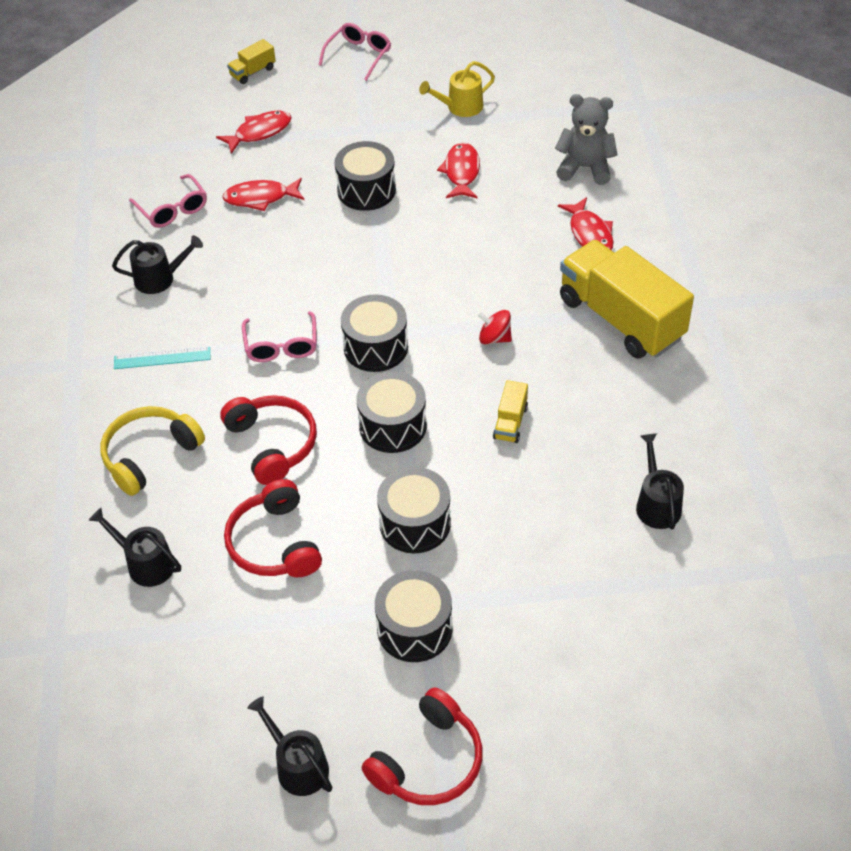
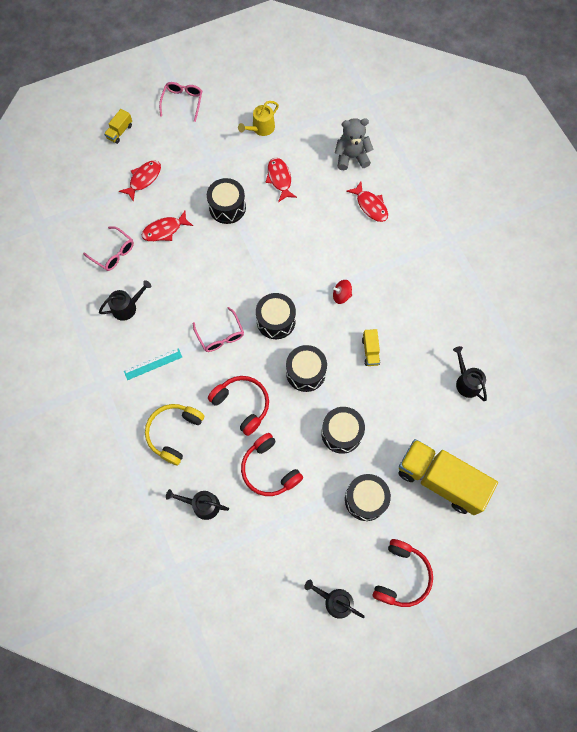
camera: 20 degrees left, 20 degrees up
(620, 319) = (407, 262): yellow truck -> yellow truck (440, 480)

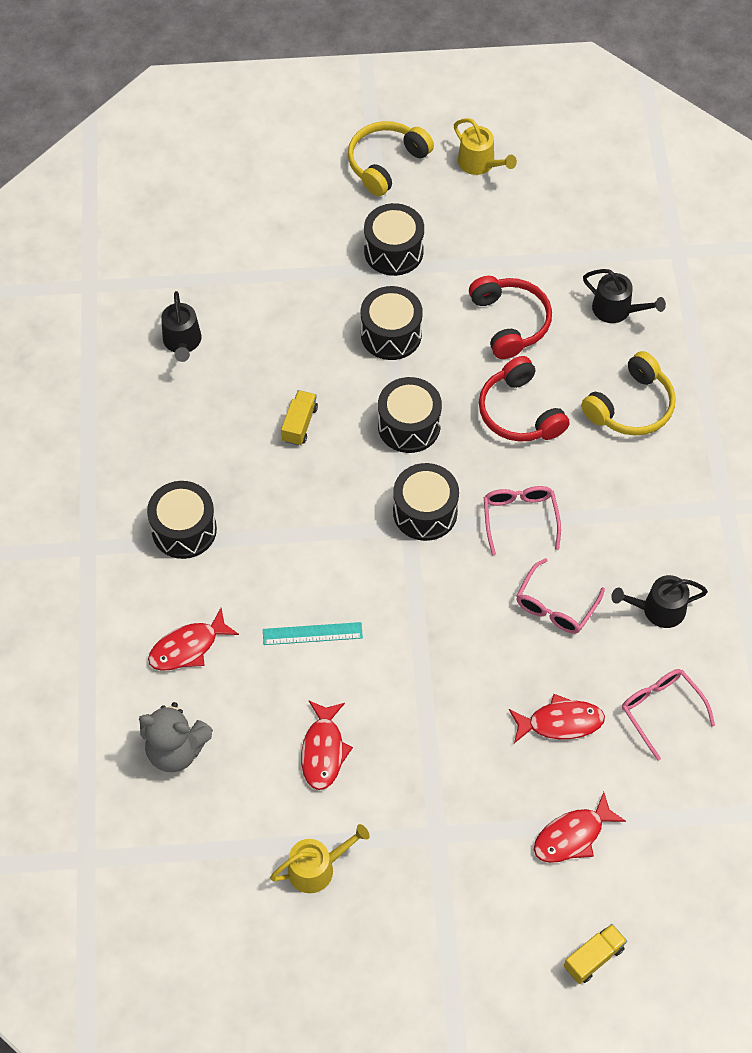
camera: 160 degrees left, 10 degrees down
(153, 364) = (638, 509): turquoise ruler -> turquoise ruler (312, 633)
(182, 102) = (449, 984): pink glasses -> pink glasses (555, 606)
(227, 207) = (436, 728): black drum -> black drum (184, 530)
(335, 601) = (479, 164): black watering can -> yellow watering can
(341, 295) = (306, 517): red spinning top -> none
(370, 206) = (188, 647): red fish -> red fish turned 105 degrees counterclockwise
(401, 576) = (386, 163): red headphones -> yellow headphones
(440, 480) = (284, 242): yellow truck -> none

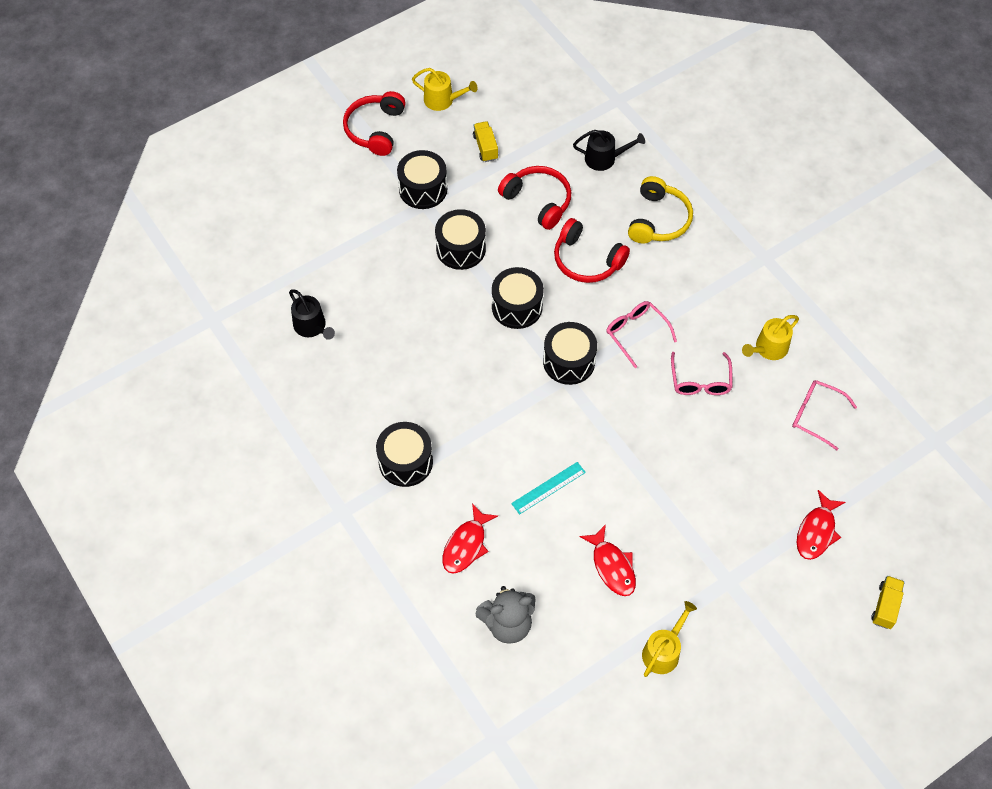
camera: 30 degrees left, 0 degrees up
(299, 424) = (438, 344): yellow truck -> yellow truck (485, 147)
(386, 163) = (375, 129): yellow headphones -> red headphones
(560, 722) = (757, 459): red fish -> none
(658, 609) = (768, 348): black watering can -> yellow watering can

